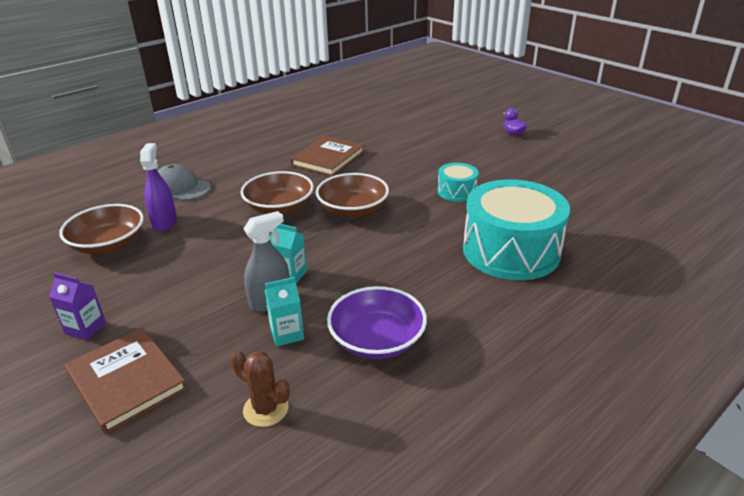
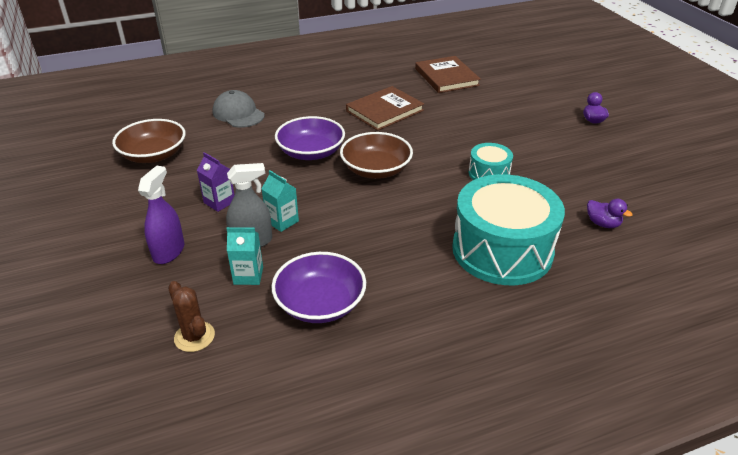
camera: 20 degrees right, 5 degrees up
(85, 328) = (99, 226): purple carton -> purple carton (219, 202)
(126, 381) = (106, 280): brown book -> brown book (446, 77)
(164, 222) = (207, 145): purple spray bottle -> purple spray bottle (169, 251)
(279, 207) = (311, 152): brown bowl -> purple bowl
(576, 210) = (602, 223): none -> purple duck

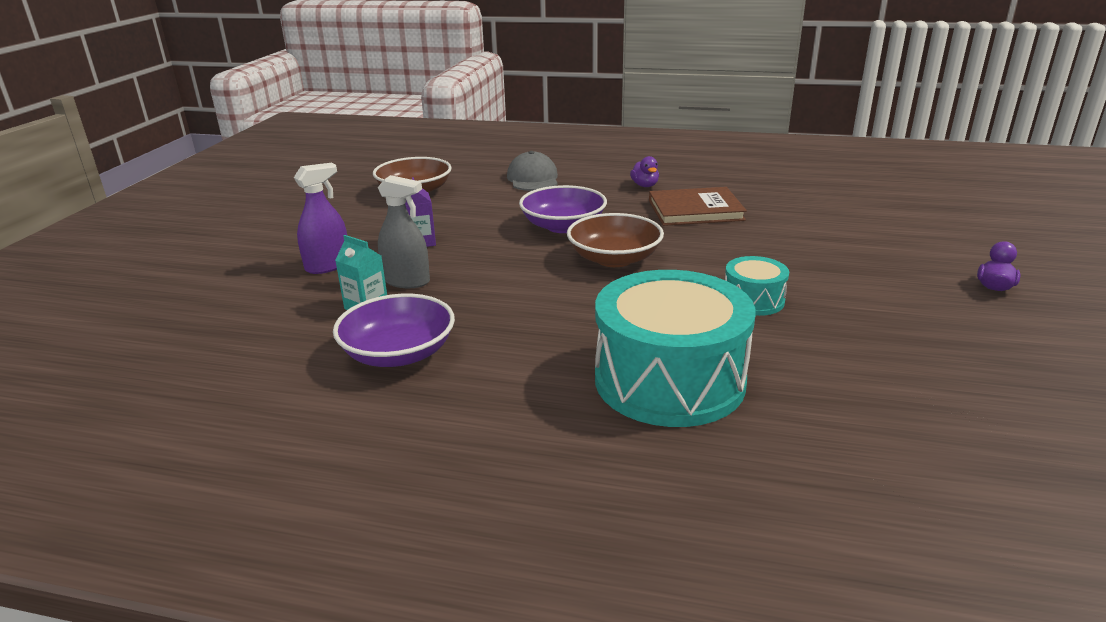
camera: 35 degrees right, 10 degrees down
(194, 337) = (258, 336): brown cactus -> none
(282, 221) = (456, 274): turquoise carton -> none
(446, 77) = (818, 196): brown book -> none
(602, 223) = (860, 403): purple duck -> purple duck (645, 185)

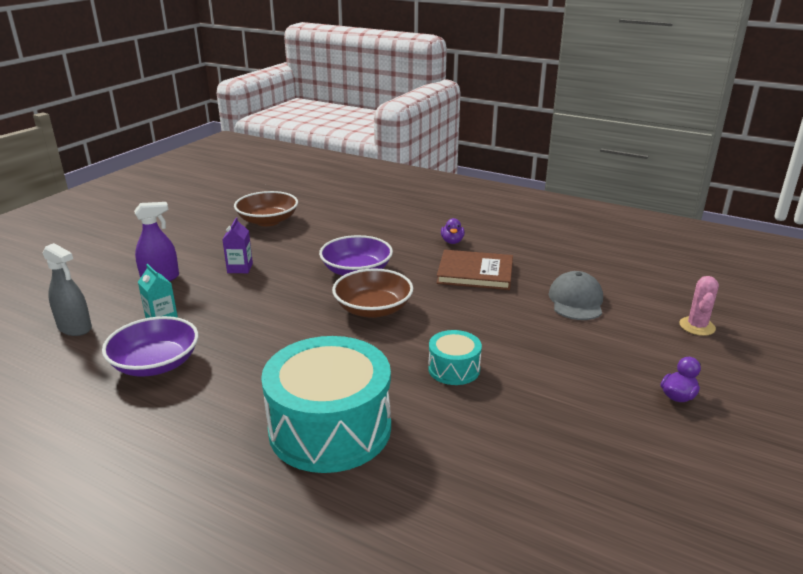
camera: 15 degrees right, 0 degrees up
(407, 281) = (205, 302): grey spray bottle -> grey spray bottle (75, 328)
(533, 179) = (367, 221): grey cap -> grey cap (576, 301)
(955, 225) = (697, 326): none -> pink cactus

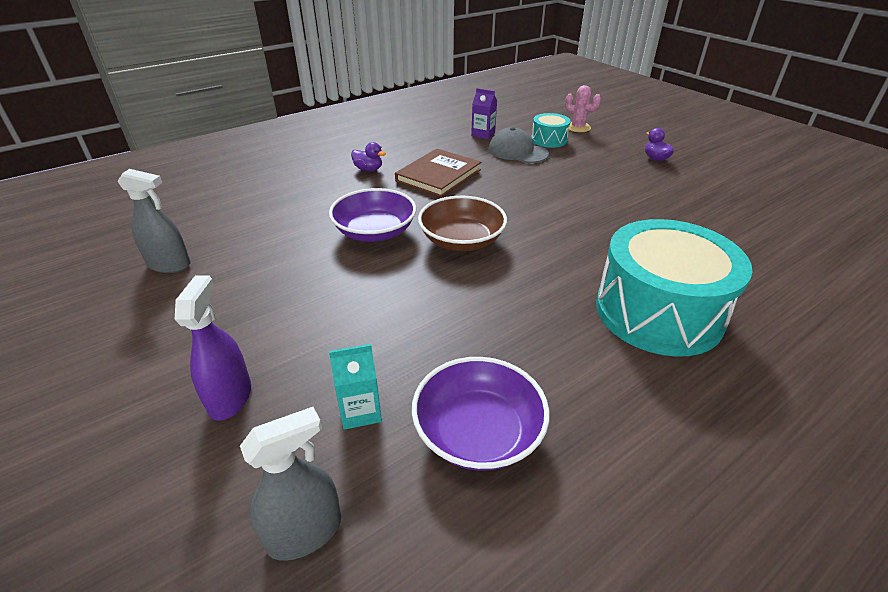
camera: 65 degrees left, 10 degrees up
(240, 268) = (281, 312): purple carton -> purple carton (483, 134)
(268, 221) = (169, 264): brown bowl -> grey spray bottle
(454, 369) = (588, 226): turquoise drum -> turquoise drum (549, 140)

